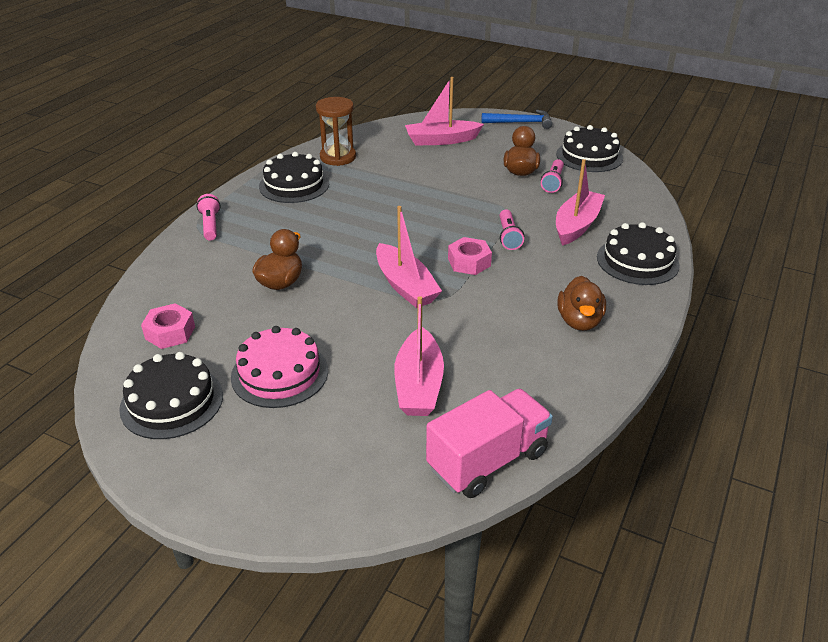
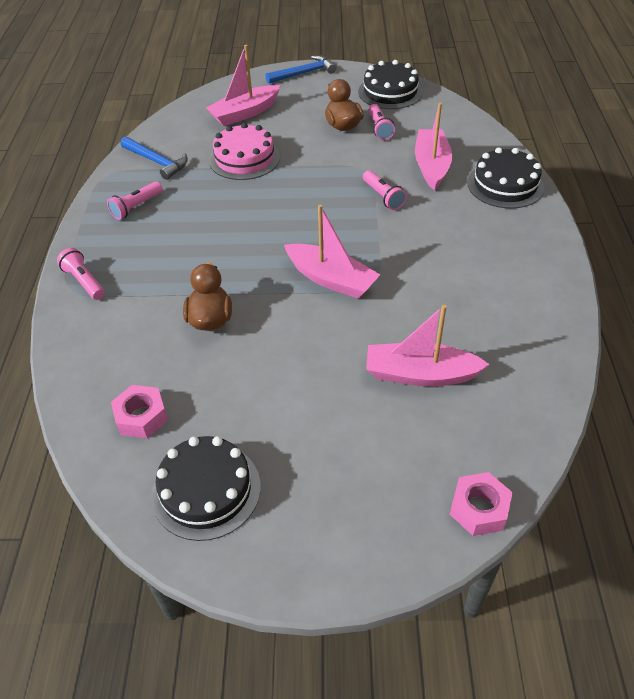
camera: 25 degrees left, 10 degrees up
(279, 373) = (287, 415): pink cake -> pink cake (244, 158)
(294, 185) = (136, 207): black cake -> pink flashlight
(338, 157) = (157, 162): brown hourglass -> blue hammer
(419, 385) = (420, 374): pink boat -> pink boat turned 120 degrees clockwise
(469, 262) = (369, 235): pink nut -> pink nut (479, 509)
(487, 460) = (530, 422): pink truck -> none
(579, 321) = (503, 260): brown duck -> none

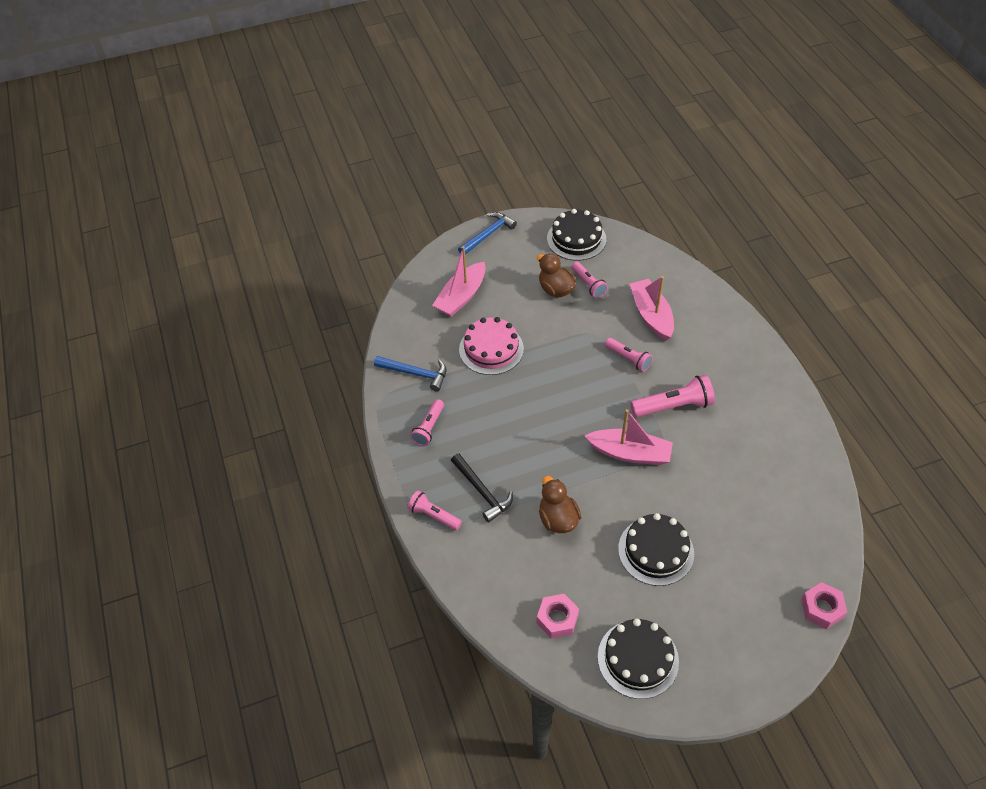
camera: 20 degrees left, 5 degrees up
(148, 274) = (482, 492): none -> black hammer
(408, 249) = (673, 406): none -> pink flashlight
(420, 374) = (736, 517): pink boat -> none
(505, 185) = (718, 320): black cake -> black cake (656, 551)

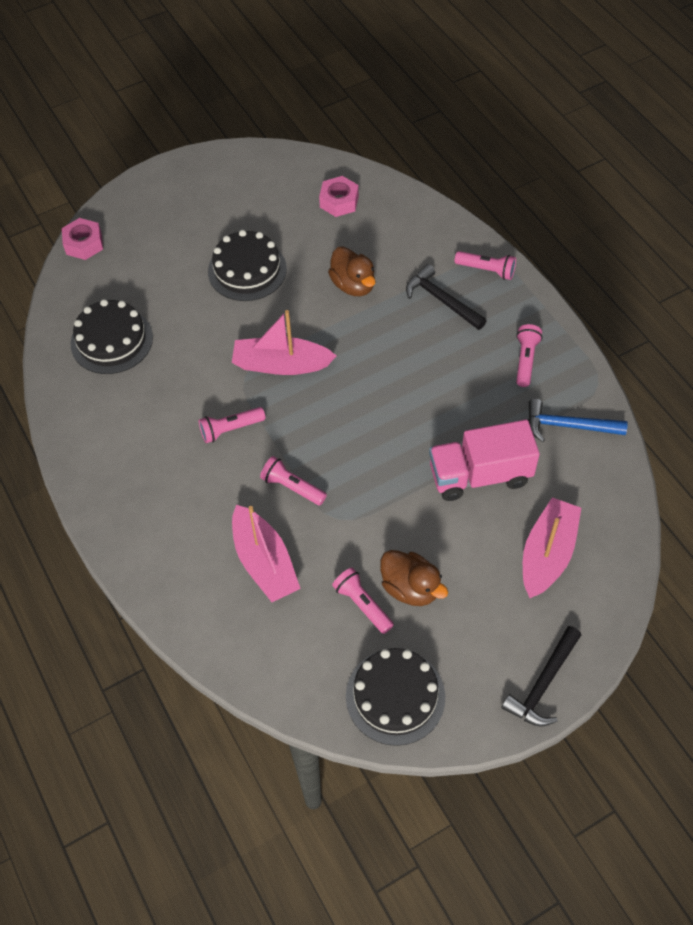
camera: 170 degrees right, 5 degrees up
(488, 234) = (543, 684): blue hammer -> black hammer
(491, 349) = (480, 475): pink cake -> pink truck
(638, 659) = (260, 183): black cake -> black cake (112, 340)
(673, 406) = (230, 429): pink flashlight -> pink flashlight, size x0.64

